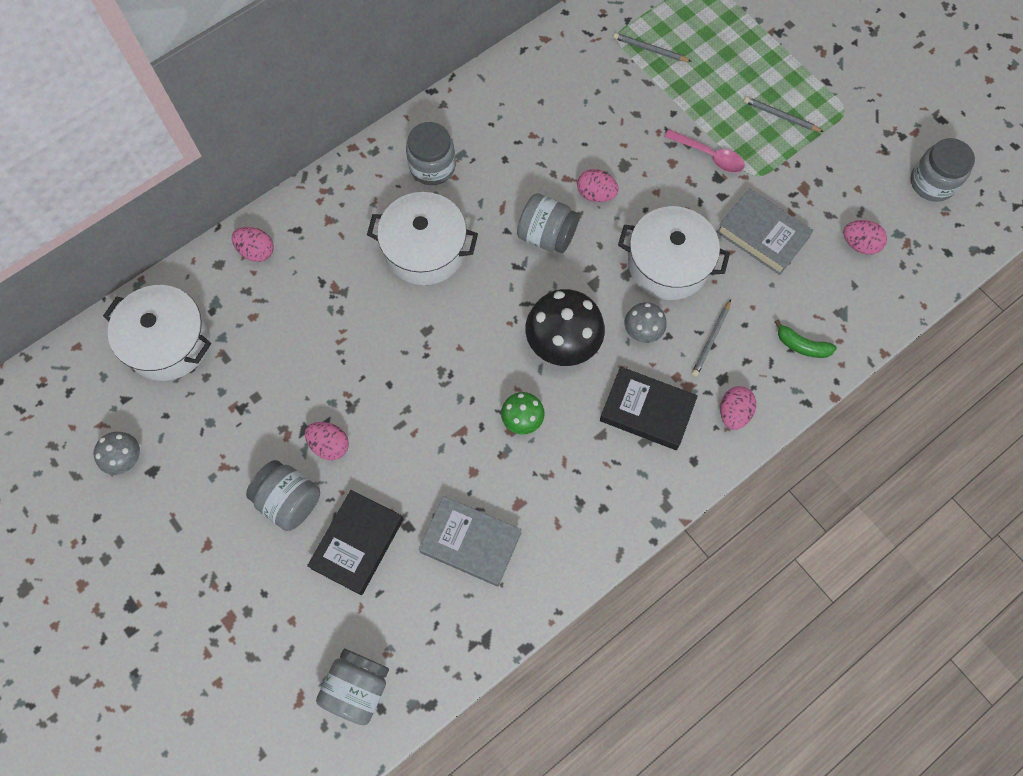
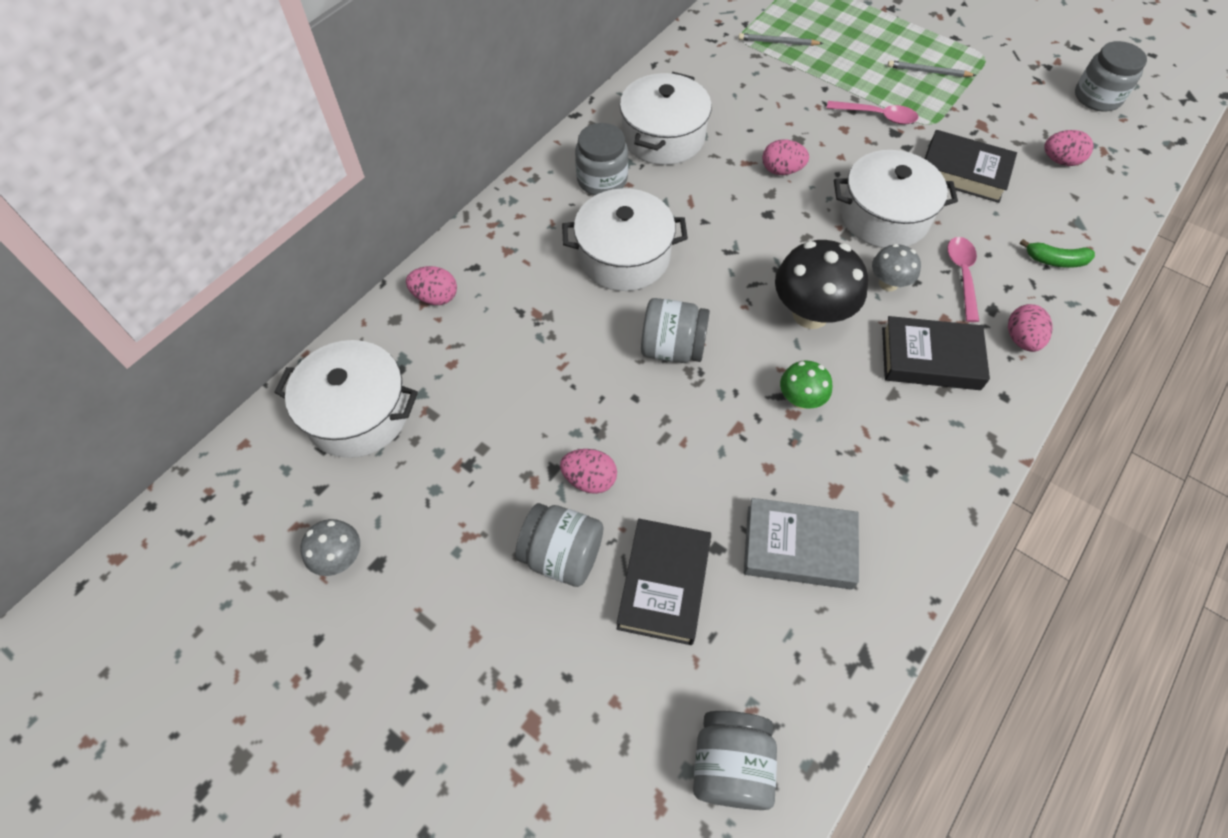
camera: 15 degrees left, 10 degrees down
(502, 133) = (663, 137): none -> white pot
(547, 235) = (748, 217): grey jar -> grey jar (672, 348)
(711, 340) = (962, 275): grey pencil -> pink spoon
(762, 235) = (963, 172): grey book -> black book

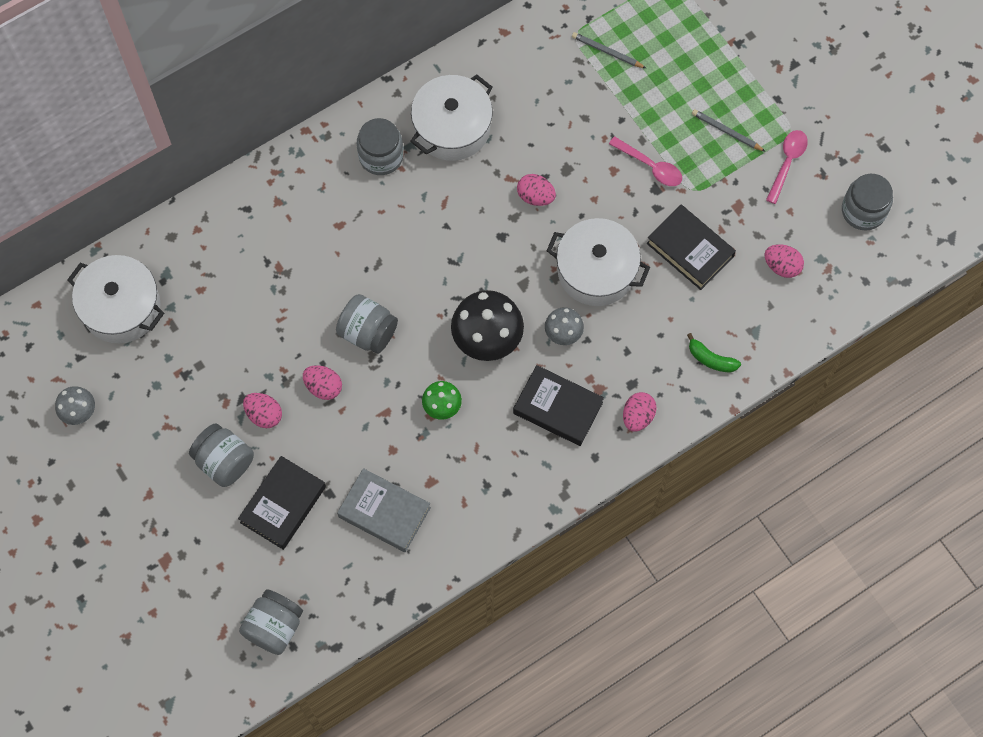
camera: 20 degrees right, 10 degrees up
(435, 297) = (208, 227): pink egg -> pink egg (323, 387)
(624, 256) = (367, 238): white pot -> none
(962, 275) = (626, 346): pink spoon -> pink spoon (787, 163)

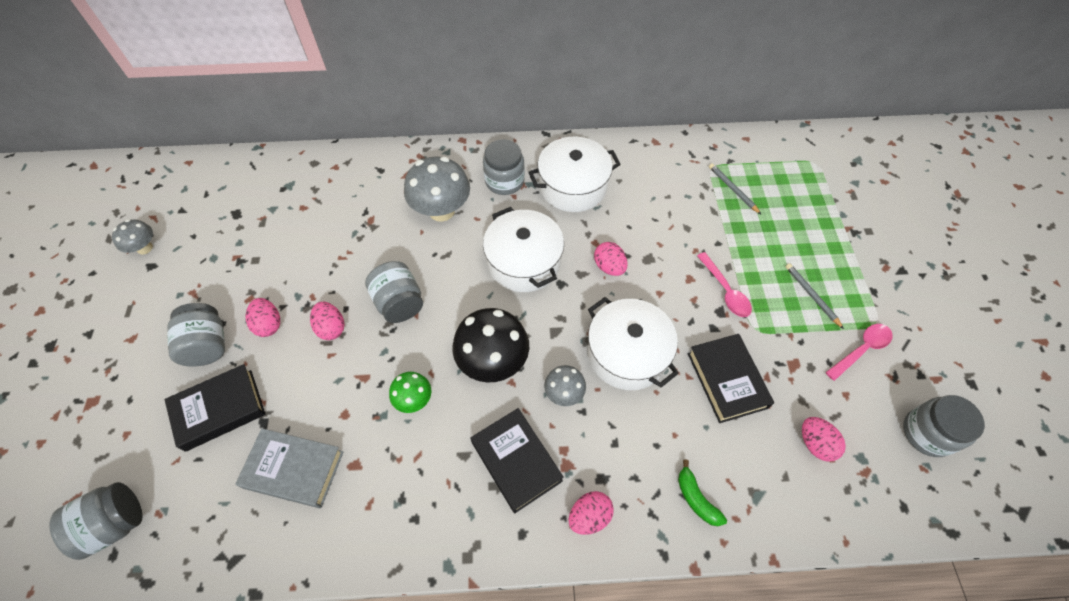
camera: 30 degrees right, 10 degrees down
(121, 307) = (239, 192): white pot -> white pot (524, 262)
(341, 221) = (441, 210): none -> grey mushroom
(384, 512) = (294, 469): grey book -> grey book turned 45 degrees counterclockwise

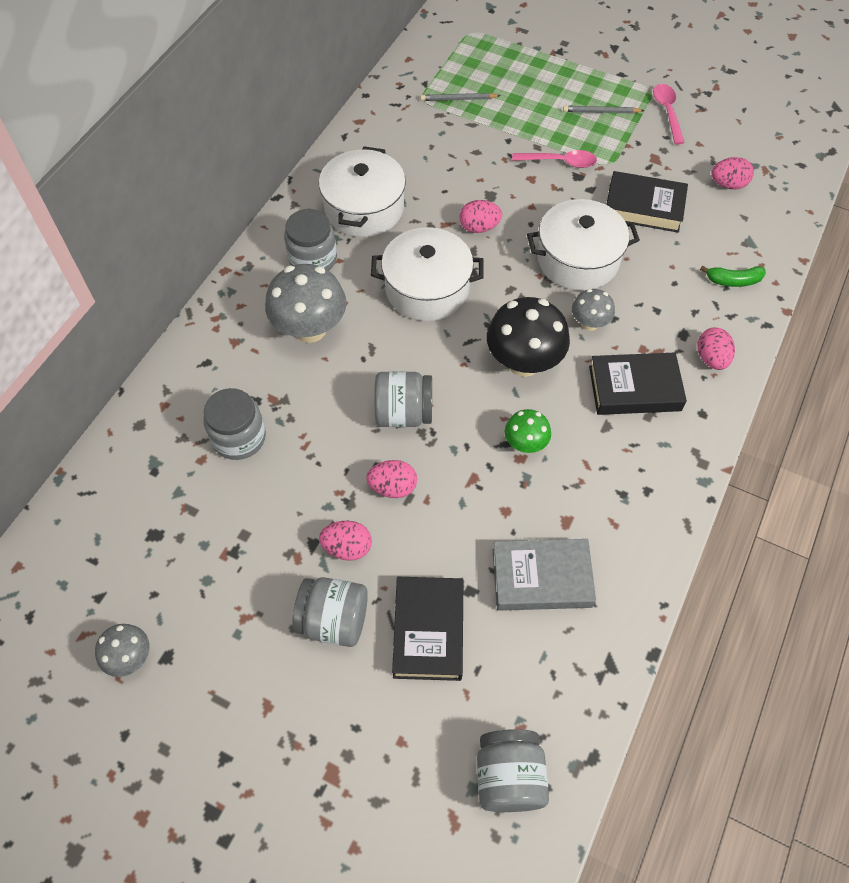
camera: 60 degrees left, 0 degrees up
(294, 469) = (541, 578): grey book -> grey book turned 45 degrees clockwise
(927, 433) = (754, 118): grey jar -> grey jar (239, 437)

